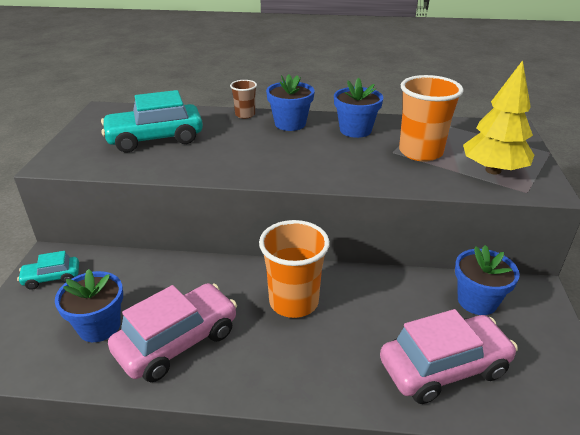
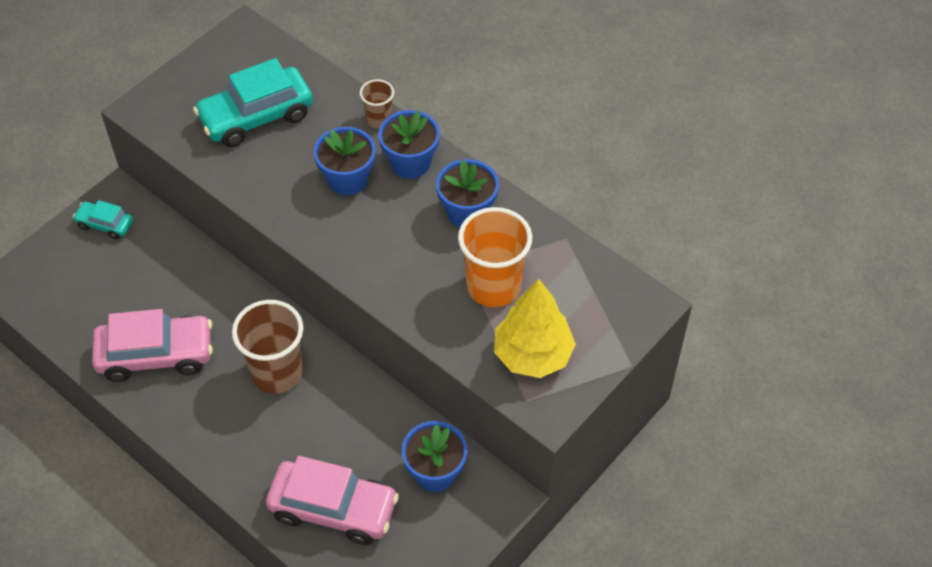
camera: 35 degrees right, 20 degrees up
(99, 326) = (110, 303): blue flower pot -> blue flower pot (347, 179)
(155, 139) = (256, 117): turquoise car -> turquoise car turned 45 degrees counterclockwise
(293, 302) = (277, 373): orange cup -> brown cup

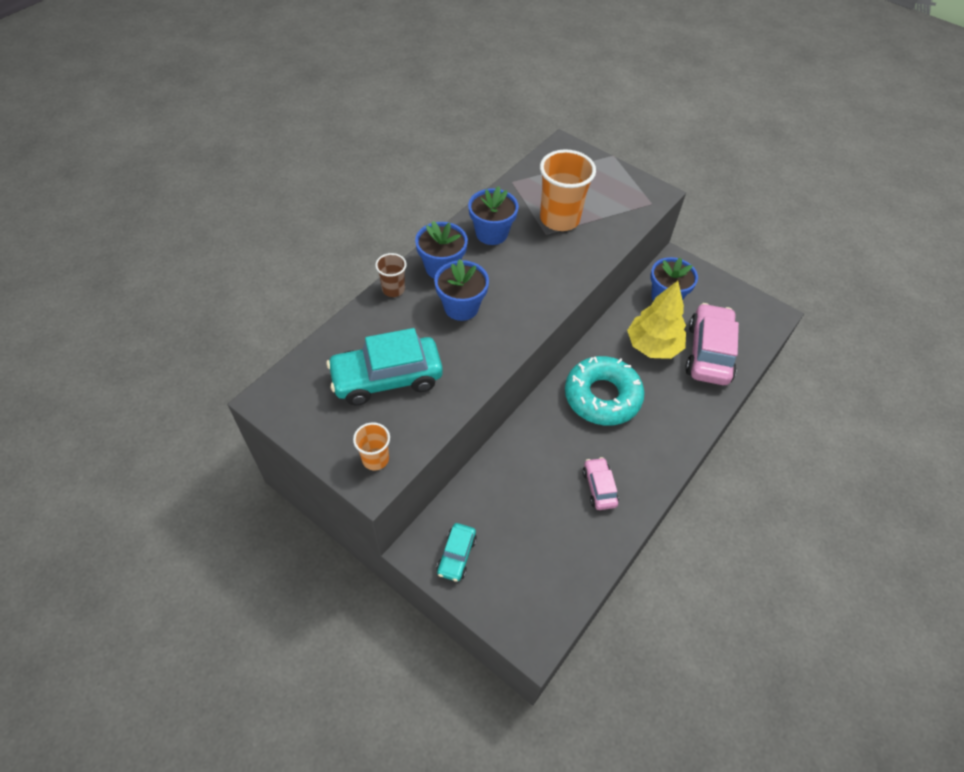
camera: 95 degrees left, 0 degrees up
(156, 355) = (599, 487): pink car -> pink car, size x0.52
(163, 111) = (375, 459): none -> orange cup
(256, 117) = (387, 378): turquoise car -> turquoise car turned 105 degrees clockwise
(277, 373) = (602, 396): brown cup -> turquoise donut
(532, 355) = (614, 200): yellow tree -> yellow tree (653, 346)

